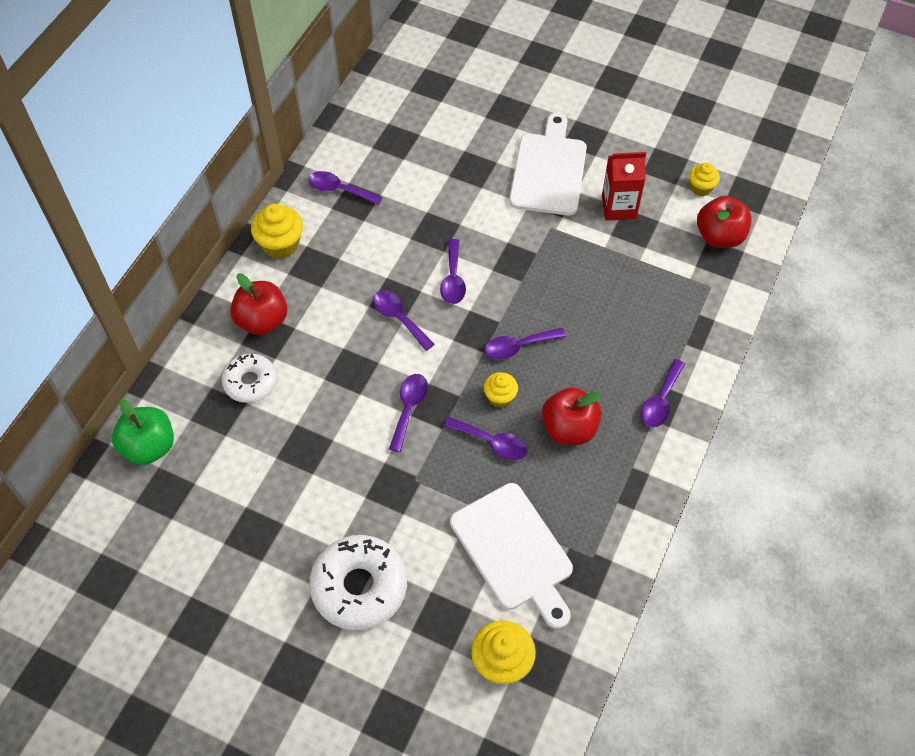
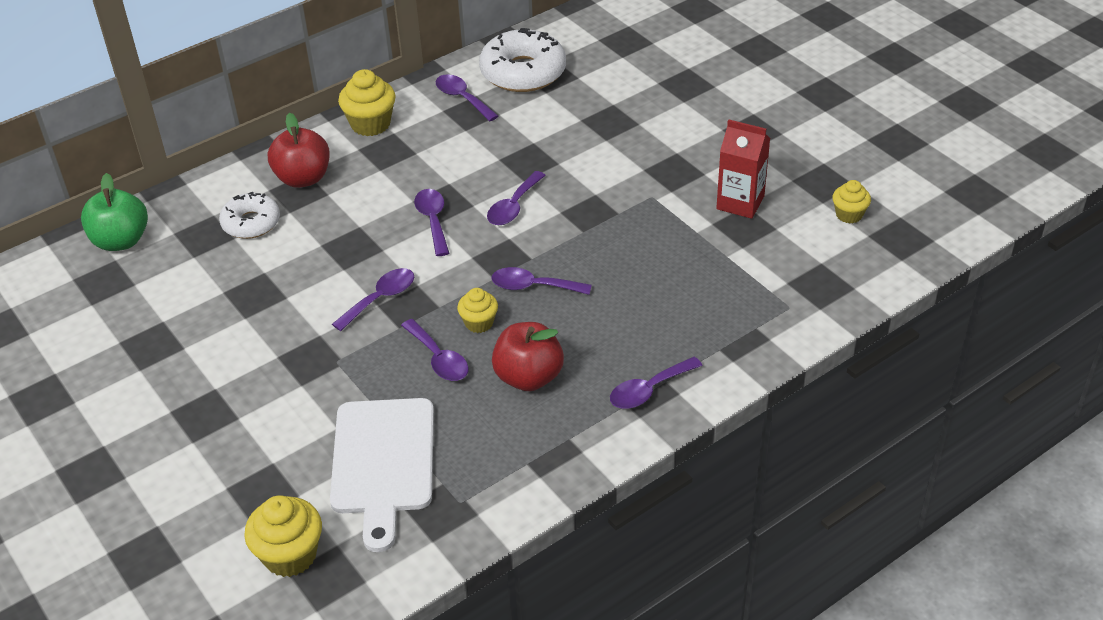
camera: 30 degrees right, 15 degrees down
(359, 587) = (208, 429): white donut -> white donut (523, 72)
(549, 170) = (689, 147): white cutting board -> none
(719, 236) = (836, 265): red apple -> none

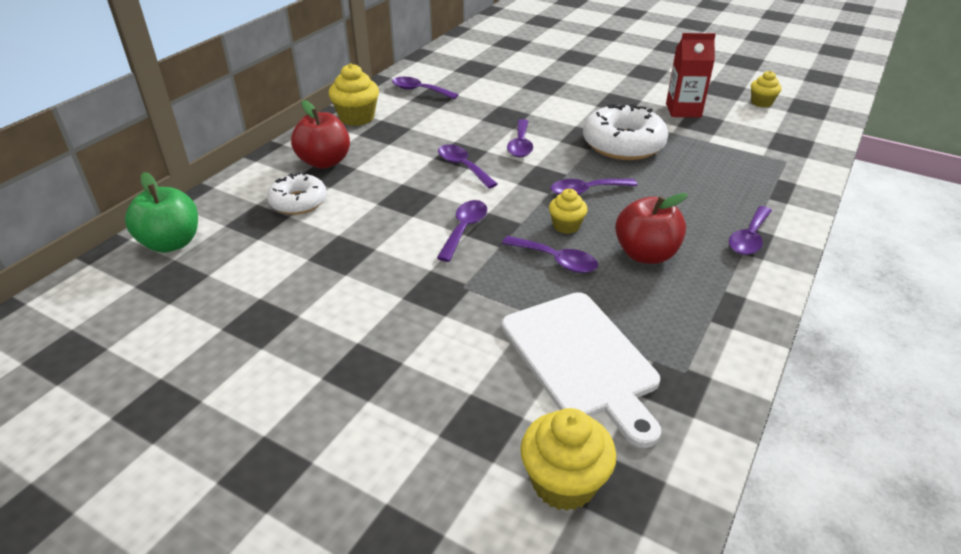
camera: 25 degrees left, 5 degrees down
(523, 72) = (453, 69): white donut -> white donut (623, 144)

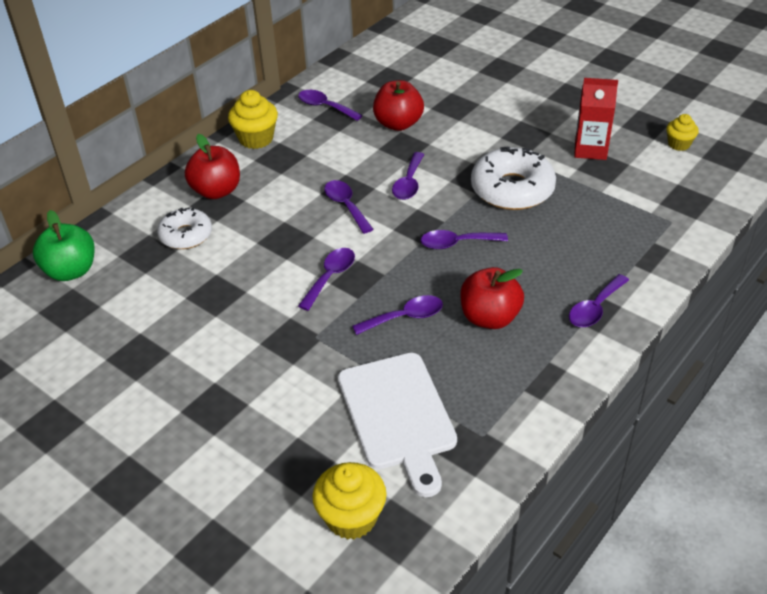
camera: 10 degrees right, 5 degrees up
(494, 100) = (398, 124): none -> red apple
(556, 260) = (405, 317): purple spoon -> purple spoon turned 60 degrees counterclockwise
(566, 226) = (425, 281): yellow cupcake -> none

